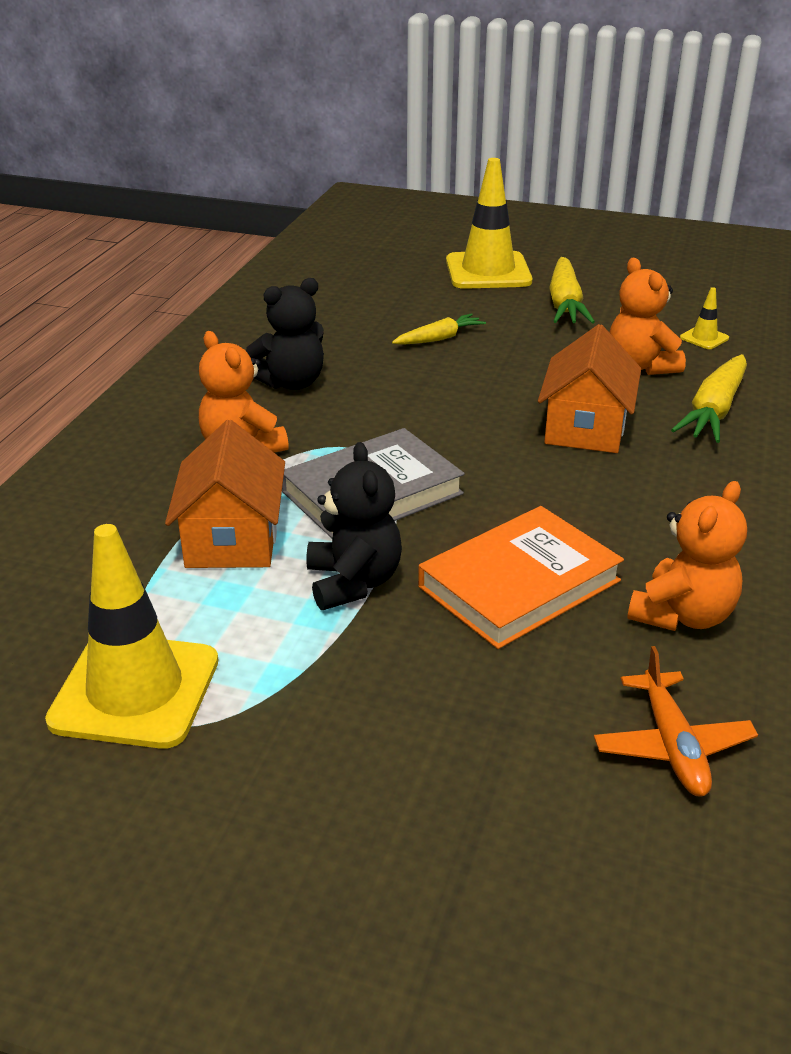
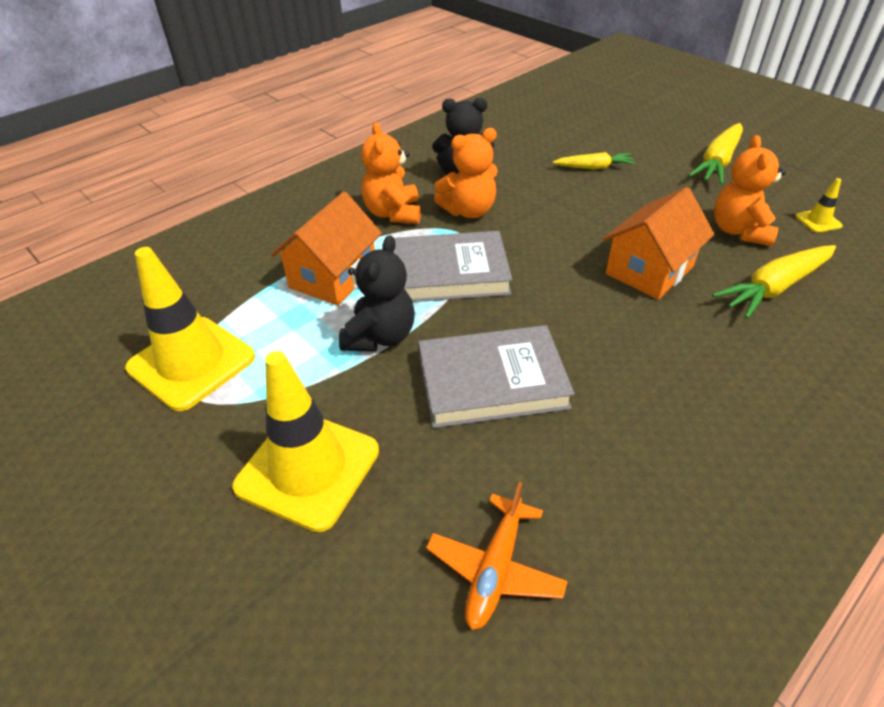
camera: 30 degrees right, 10 degrees up
(488, 271) = (676, 123): yellow traffic cone -> yellow traffic cone (308, 468)
(519, 584) = (492, 381): orange book -> grey book
(682, 615) = (597, 459): orange teddy bear -> orange teddy bear (469, 211)

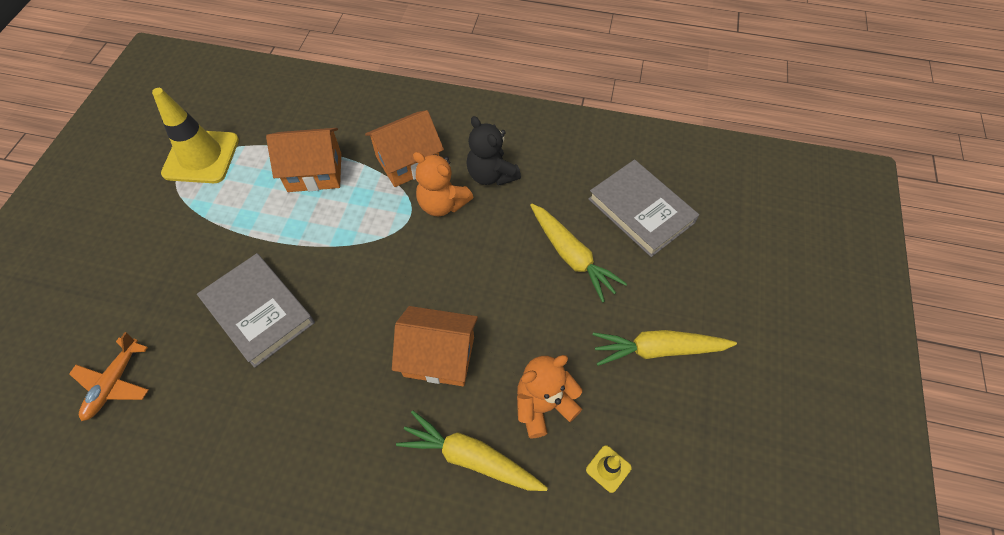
camera: 55 degrees right, 15 degrees up
(308, 468) = (147, 259): yellow traffic cone -> none
(380, 337) = (270, 230): black teddy bear -> none
(393, 213) = (408, 162): orange teddy bear -> orange house
(448, 273) = (357, 231): grey book -> grey book (641, 210)
(495, 569) = (114, 383): orange plane -> orange plane turned 60 degrees counterclockwise
(594, 167) = (571, 256): yellow carrot -> yellow carrot, size x1.61

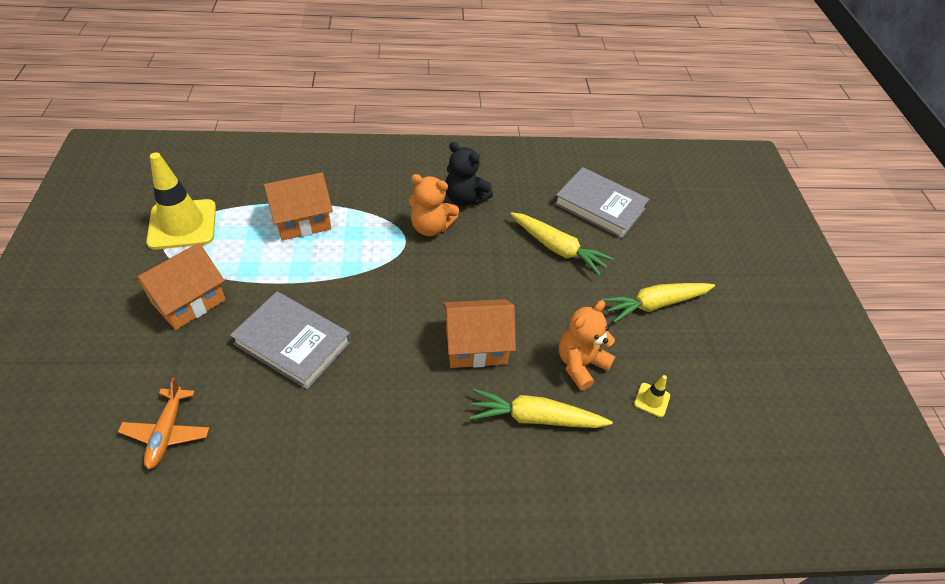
camera: 20 degrees left, 10 degrees down
(408, 162) = (387, 199): orange house -> orange house (188, 301)

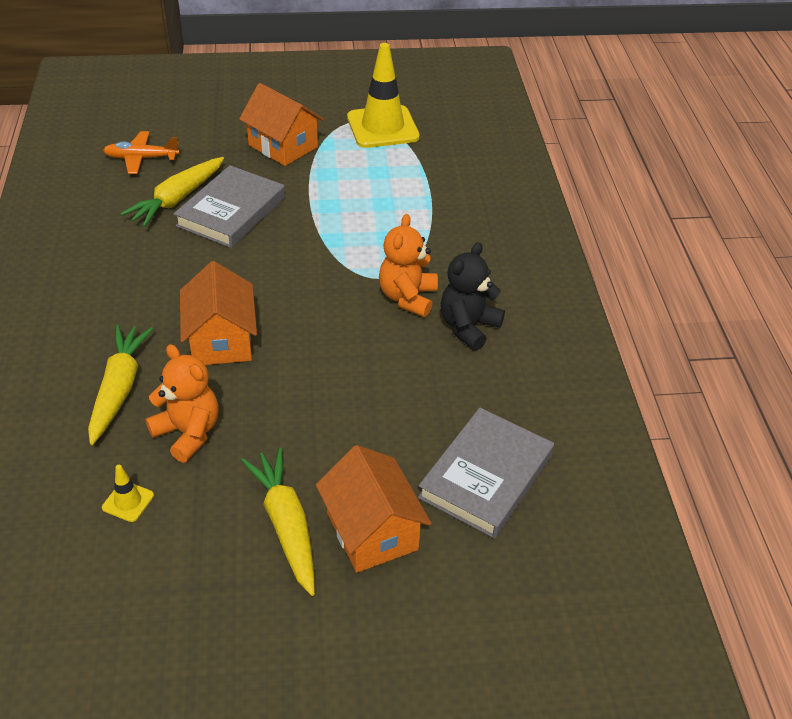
camera: 90 degrees right, 5 degrees down
(302, 220) = (402, 199): orange house -> orange house (372, 531)
(558, 249) = (386, 420): yellow carrot -> yellow carrot (177, 199)

